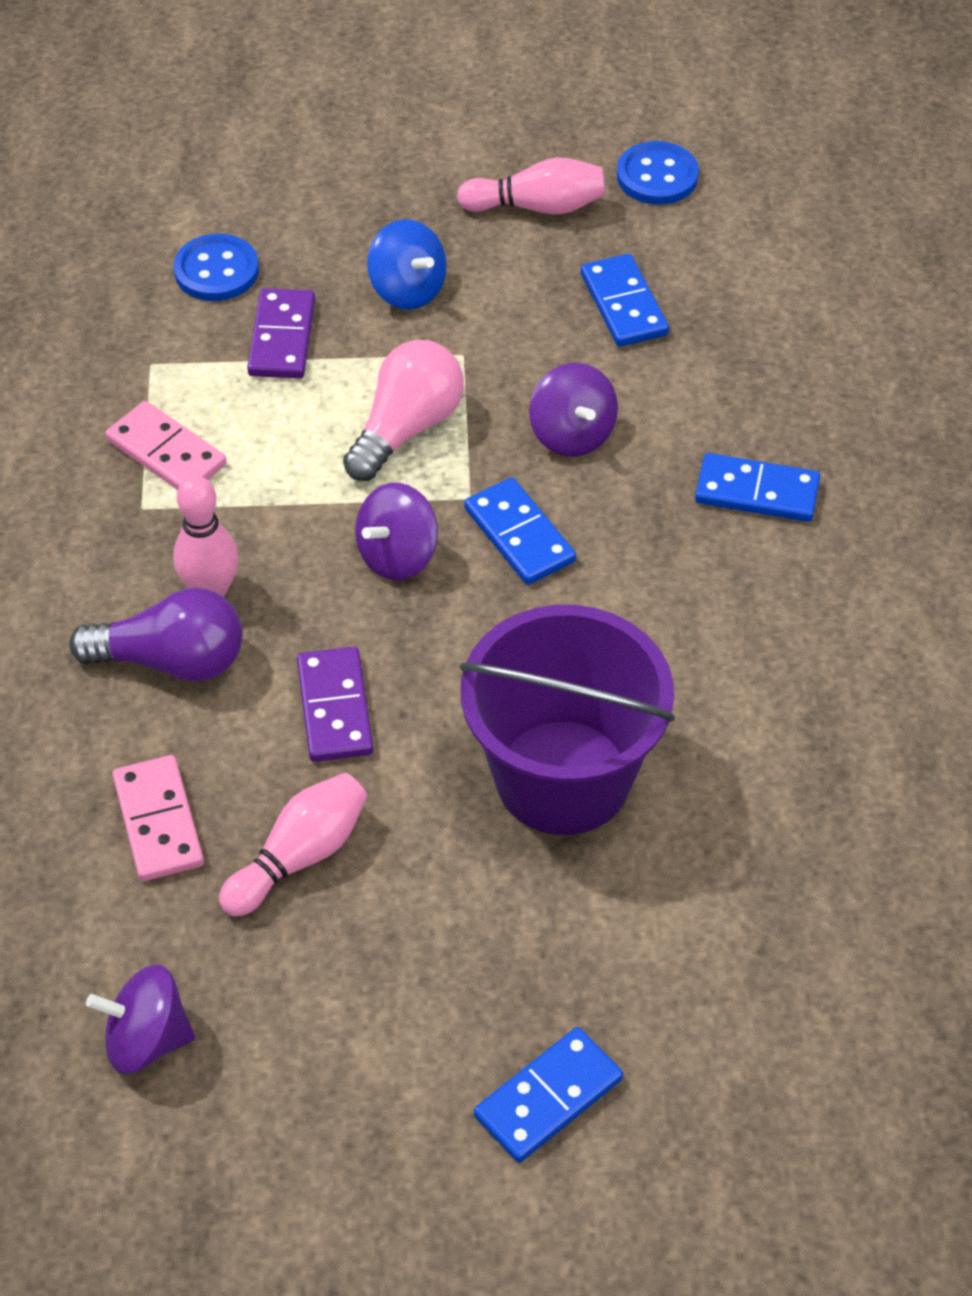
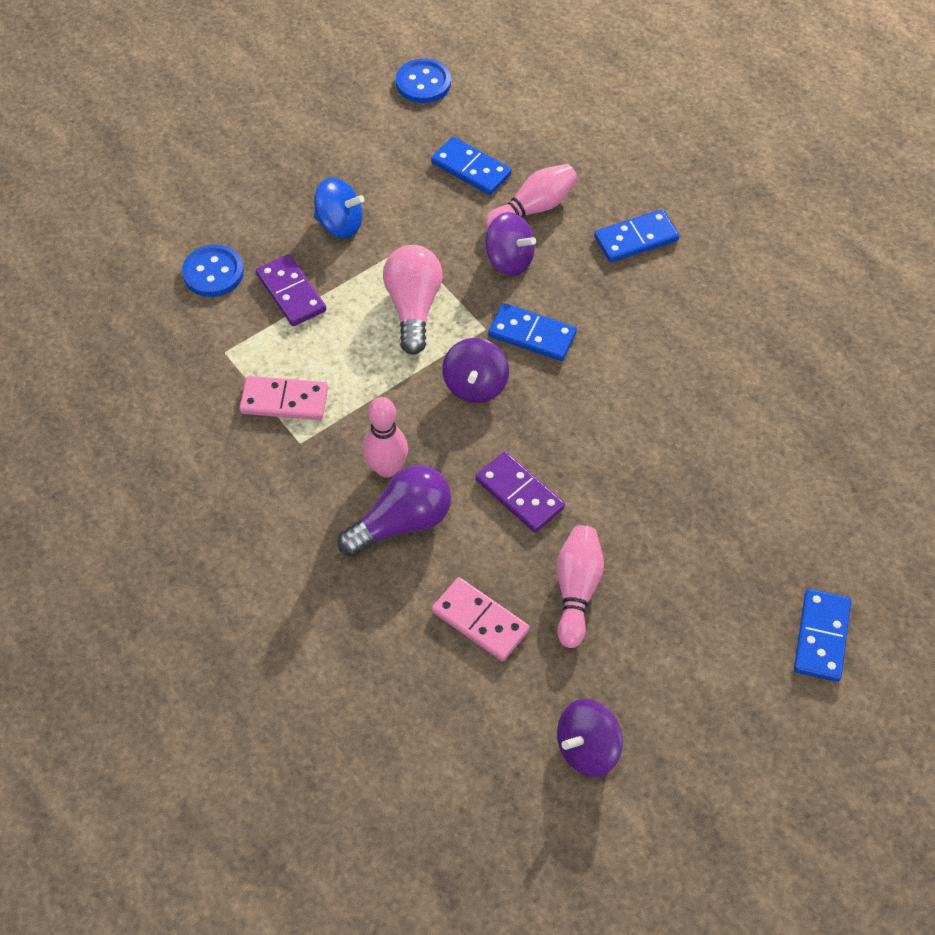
camera: 35 degrees left, 5 degrees up
(537, 207) = (371, 135): pink bowling pin -> pink bowling pin (533, 209)
(563, 777) = (675, 458): purple bucket -> none

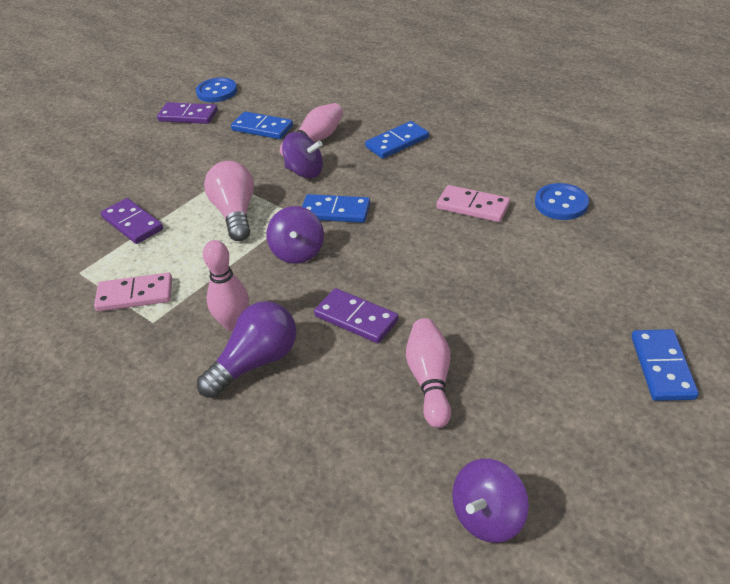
camera: 10 degrees left, 15 degrees down
(213, 273) = (66, 223): blue button -> blue button (561, 203)
(340, 224) = (167, 176): blue spinning top -> none
(379, 121) = (188, 116): none -> purple domino
(480, 621) = (348, 426): pink domino -> pink domino (472, 206)

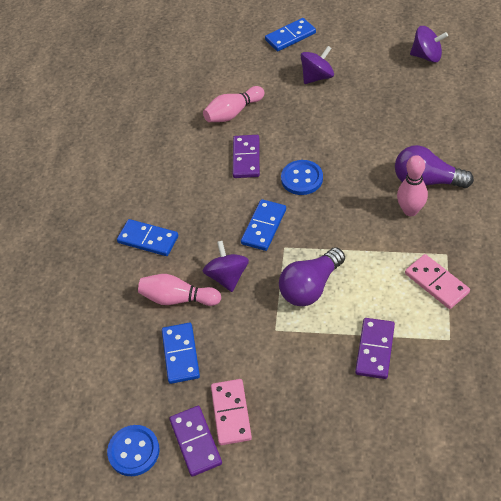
camera: 120 degrees left, 10 degrees up
(235, 213) = (311, 287): pink light bulb -> purple light bulb
(298, 252) = (322, 221): purple spinning top -> purple spinning top (317, 77)
(335, 211) = (263, 226): blue domino -> blue domino turned 45 degrees clockwise
(356, 318) = (355, 158): purple domino -> purple domino (246, 158)
(430, 380) = (371, 106): pink bowling pin -> pink bowling pin (233, 113)
(472, 206) = (206, 157): pink domino -> pink domino (231, 413)
(561, 203) = (173, 117): blue button -> blue button (302, 179)

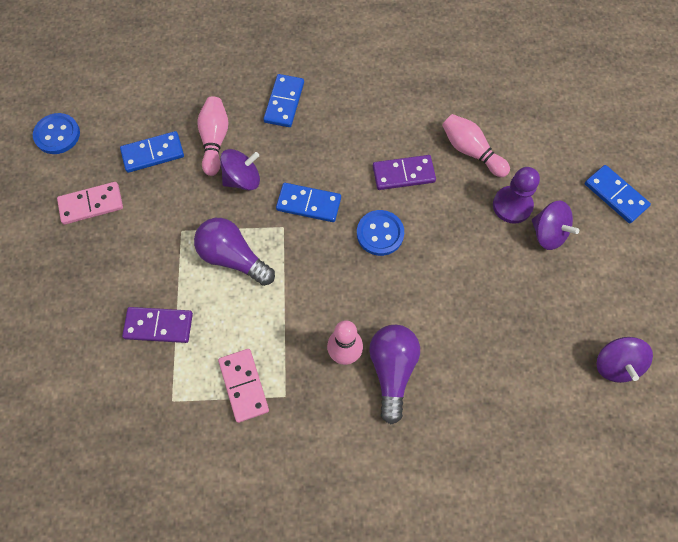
camera: 75 degrees right, 15 degrees up
(196, 442) = (64, 180): purple domino -> none
(289, 94) = (512, 205): none -> purple pawn
(436, 283) = (244, 385): pink domino -> pink domino turned 60 degrees counterclockwise

